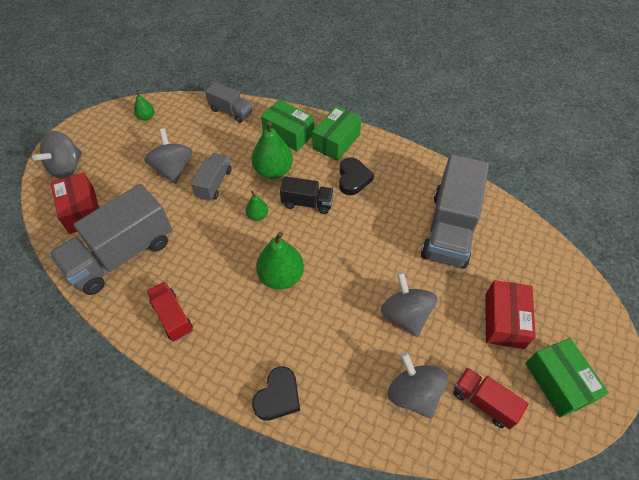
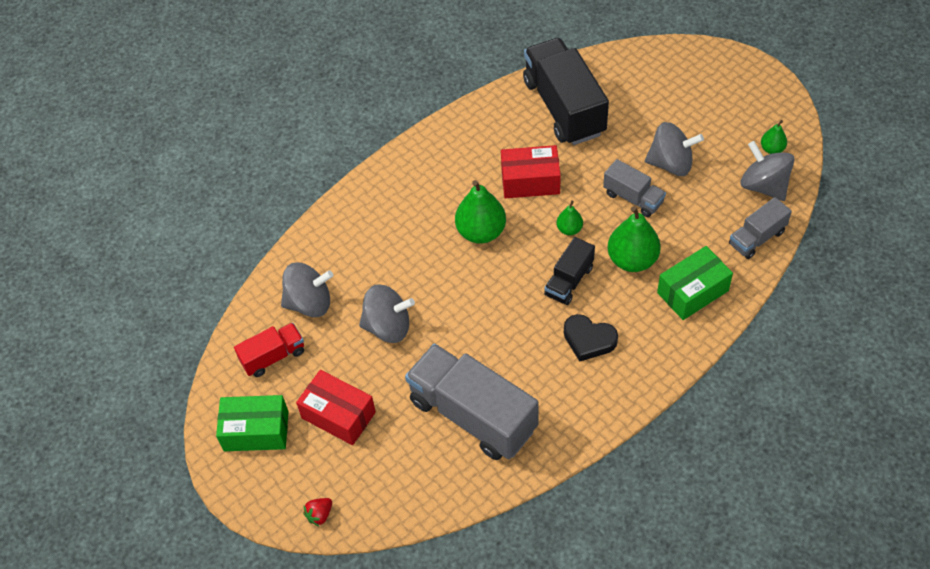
camera: 115 degrees right, 0 degrees up
(66, 167) = (707, 71): grey spinning top -> grey spinning top (764, 186)
(82, 211) = (636, 80): red box -> red box (530, 181)
(121, 255) = (564, 107): grey truck -> black truck
(172, 316) = (475, 138): red truck -> none
(278, 396) = (360, 200): black heart -> none
(336, 141) = (660, 341): green box -> none
(588, 300) = (320, 515): none -> red strawberry

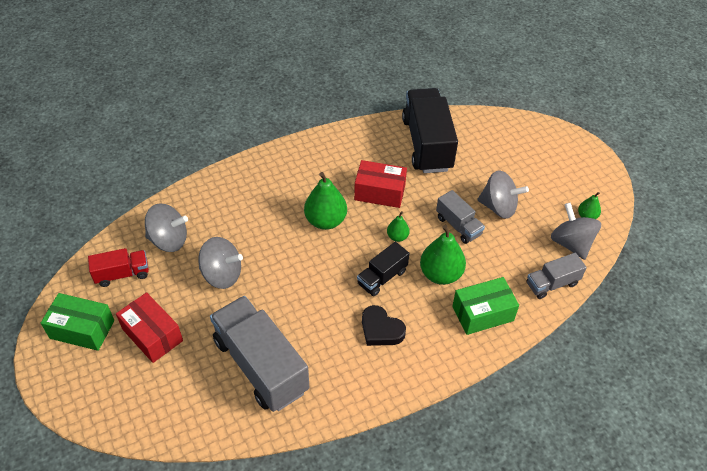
camera: 10 degrees right, 5 degrees down
(320, 515) = (101, 414): red strawberry -> none

